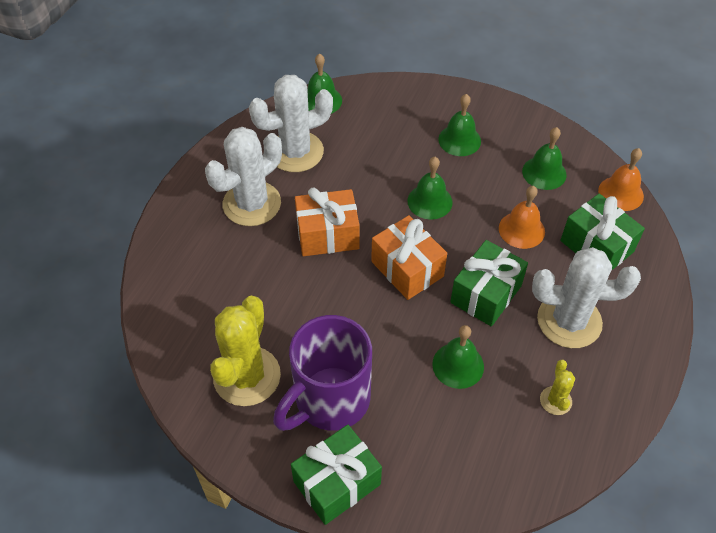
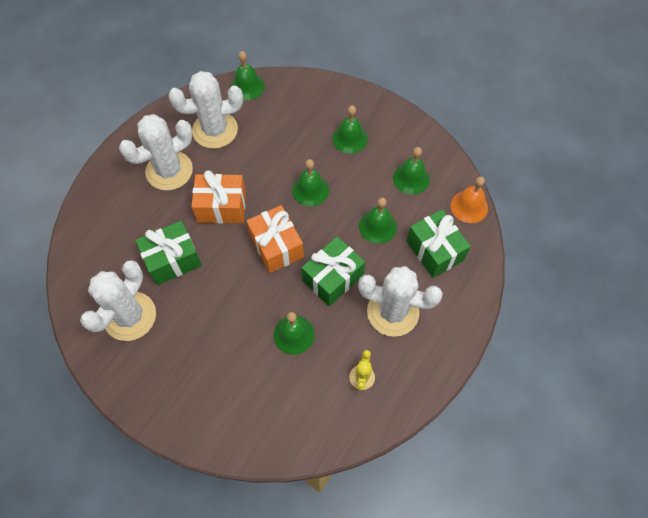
camera: 10 degrees right, 10 degrees up
(247, 376) = (130, 316): yellow cactus -> white cactus
(330, 400) = (187, 347): purple mug -> none
(337, 483) = (176, 414): green gift -> green gift (173, 260)
(521, 230) = (377, 226): orange bell -> green bell

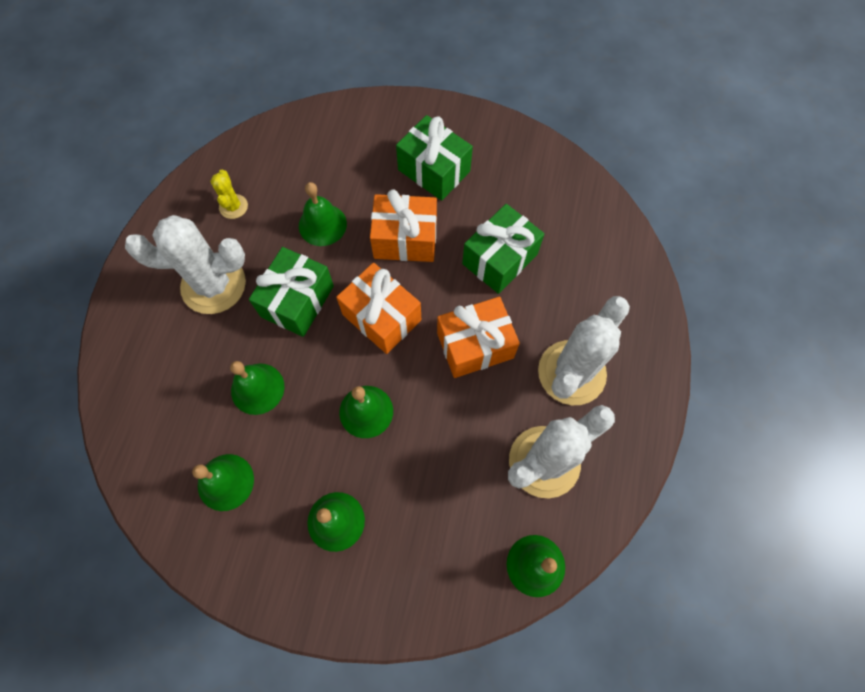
camera: 160 degrees right, 5 degrees up
(130, 316) = (512, 186): white cactus -> none
(234, 299) = (405, 239): none -> orange gift
(434, 251) = (173, 380): green gift -> green gift (434, 170)
(469, 206) = (132, 464): orange bell -> none

